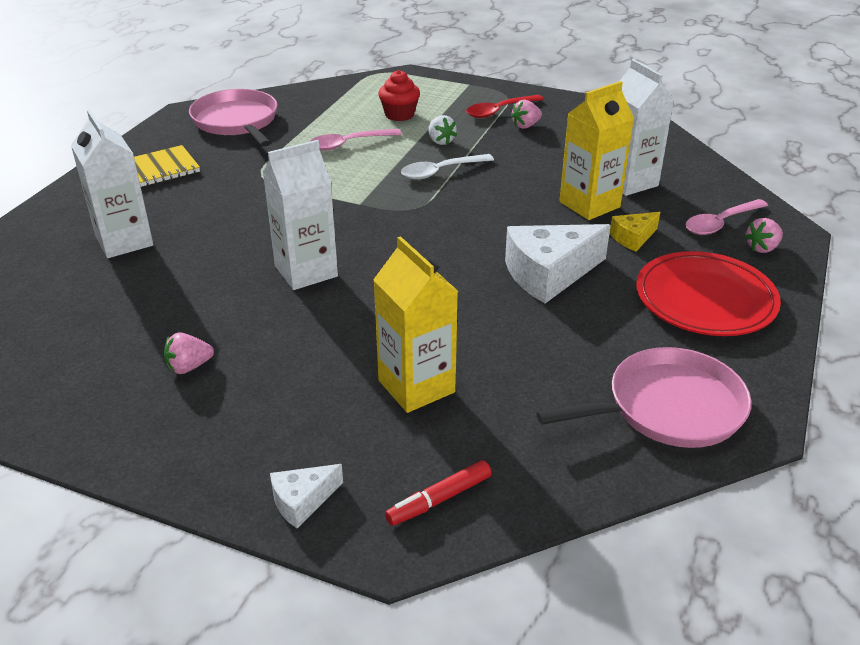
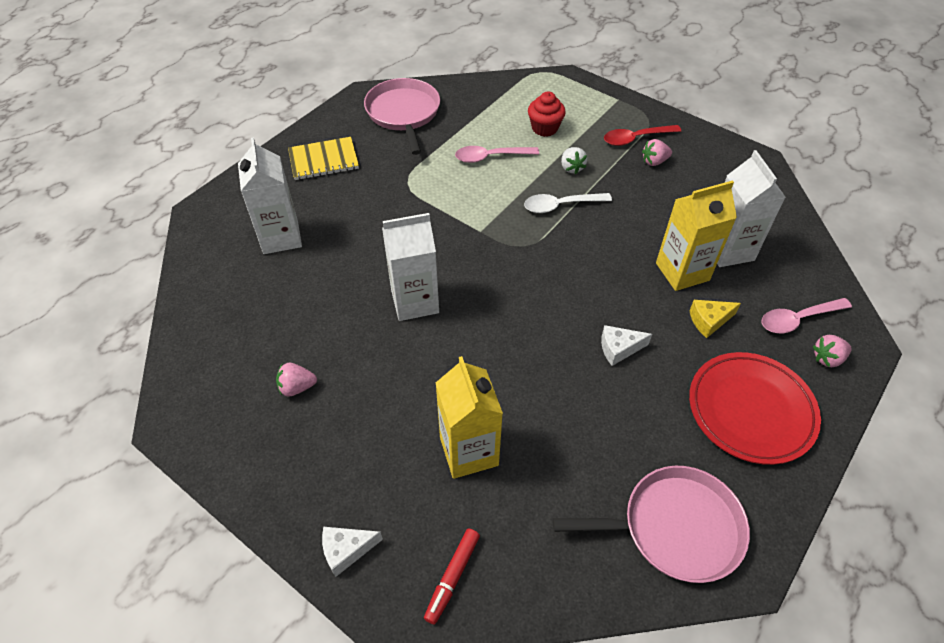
camera: 15 degrees right, 15 degrees up
(439, 499) = (452, 577): red marker -> red marker turned 45 degrees counterclockwise
(549, 274) = (619, 348): white cheese -> white cheese, size x0.52

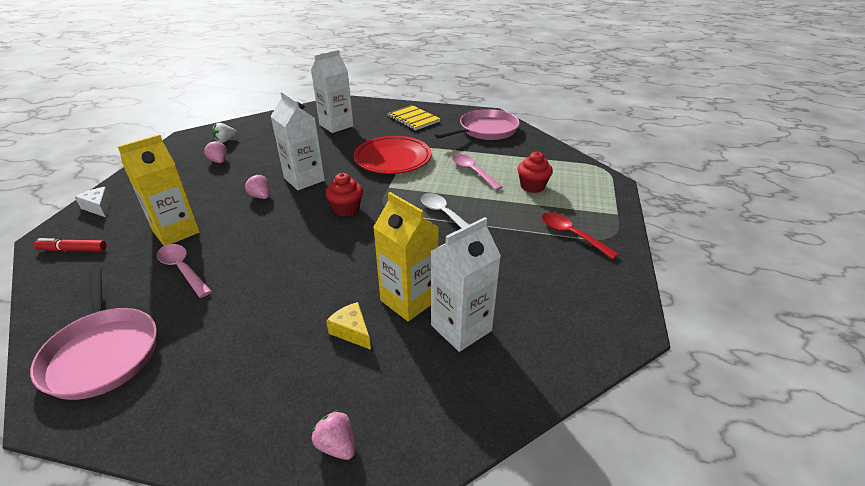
camera: 65 degrees right, 15 degrees down
(507, 278) = (346, 209): none -> red cupcake
(571, 168) = (495, 209): white strawberry -> white strawberry (225, 141)
(619, 348) = (294, 280): white cheese -> none
(654, 161) = (550, 252): pink strawberry -> pink strawberry (261, 196)
(751, 410) = (243, 384): red plate -> red plate (392, 159)
(797, 319) = (387, 406): pink spoon -> pink spoon (182, 269)

